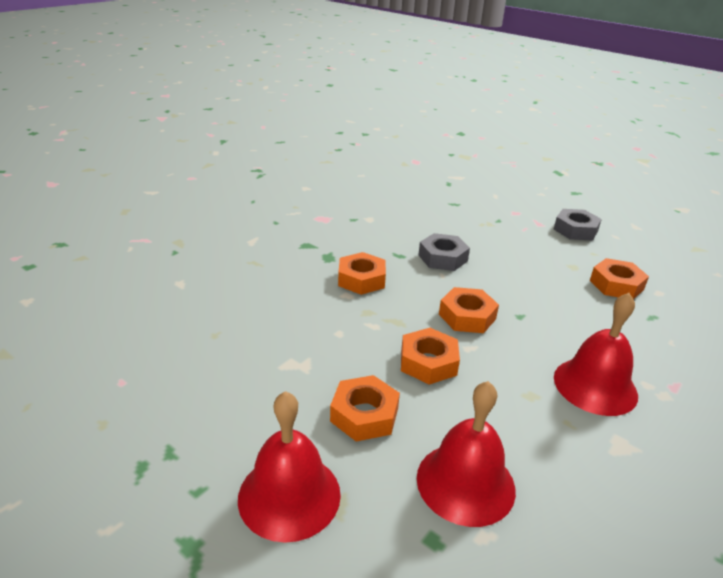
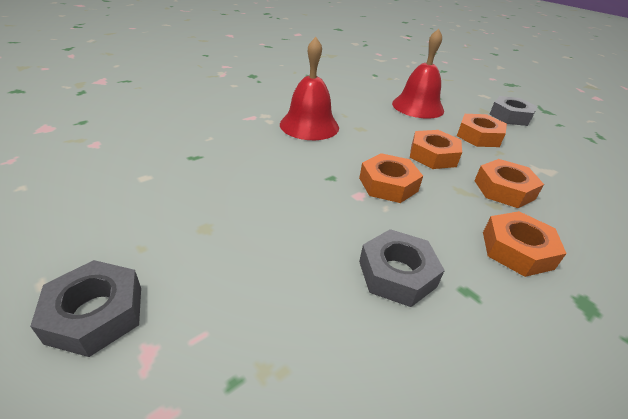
camera: 170 degrees left, 5 degrees up
(289, 495) = (510, 116): red bell -> grey nut
(616, 285) = (183, 193): orange nut -> orange nut (504, 189)

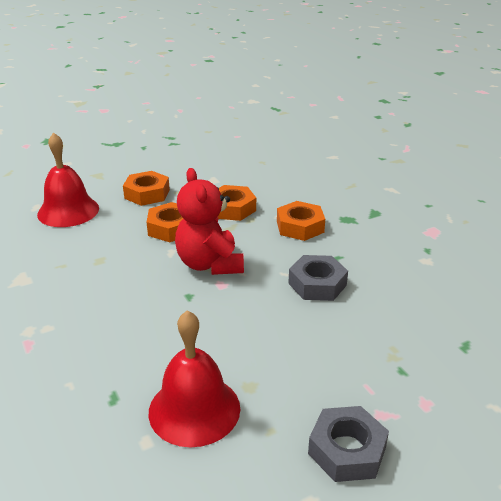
camera: 75 degrees left, 5 degrees down
(309, 125) = (75, 296): red bell -> red bell (194, 409)
(388, 184) = (210, 264): orange nut -> red teddy bear
(510, 116) = (117, 165): grey nut -> none

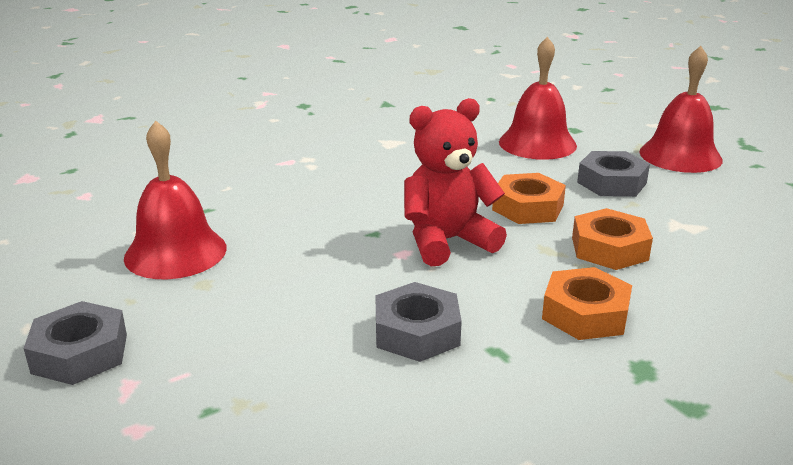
camera: 85 degrees right, 5 degrees down
(118, 165) = (680, 155): none -> red bell
(147, 194) = (611, 183): orange nut -> grey nut

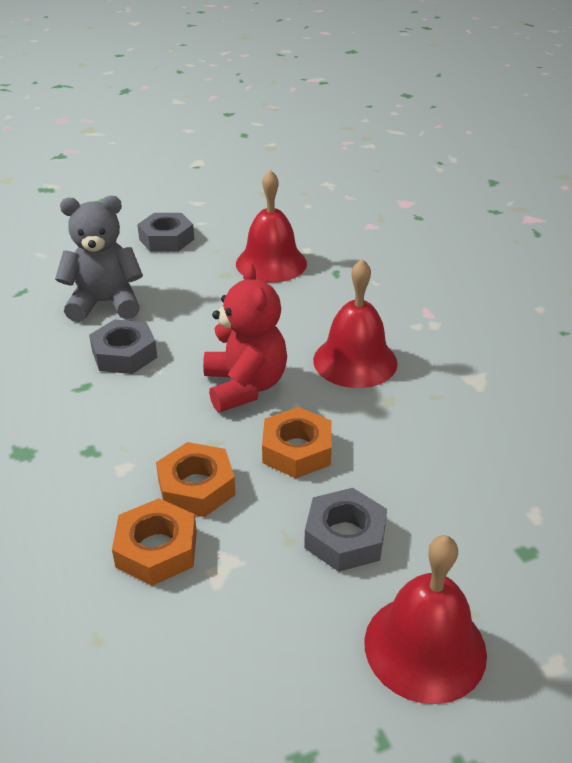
camera: 100 degrees right, 10 degrees up
(291, 377) = (105, 303): none -> grey teddy bear
(537, 143) = (472, 499): red bell -> red bell (355, 361)
(585, 314) = (103, 441): orange nut -> orange nut (156, 549)

